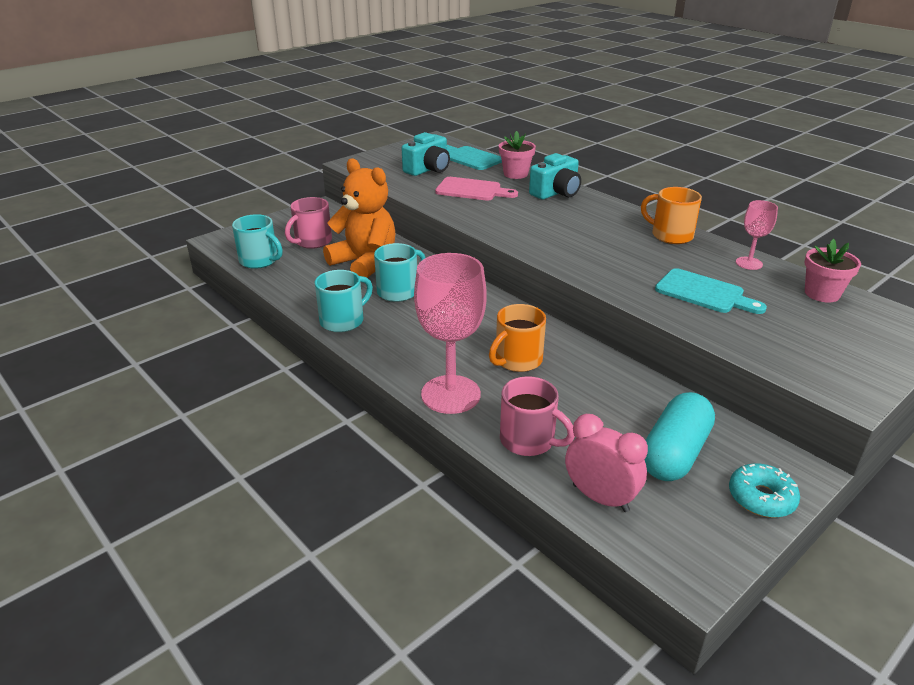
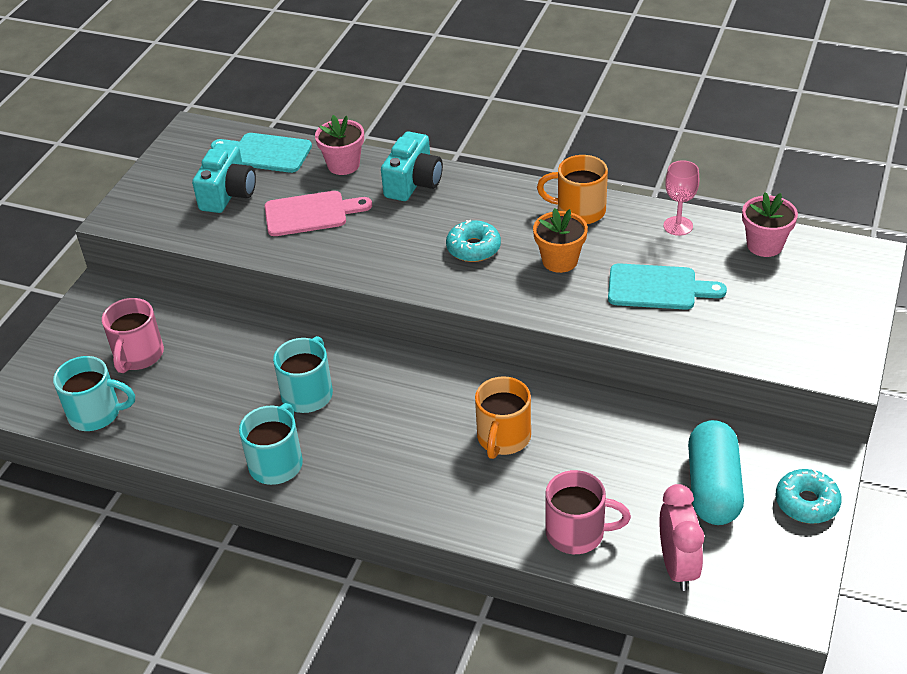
camera: 25 degrees left, 10 degrees up
(365, 262) = (233, 365): orange teddy bear -> none
(450, 394) = (466, 511): pink goblet -> none
(571, 234) = (473, 248): none -> turquoise donut
(600, 498) = (677, 566): pink clock -> pink clock turned 75 degrees clockwise
(633, 257) = (560, 260): none -> orange flower pot

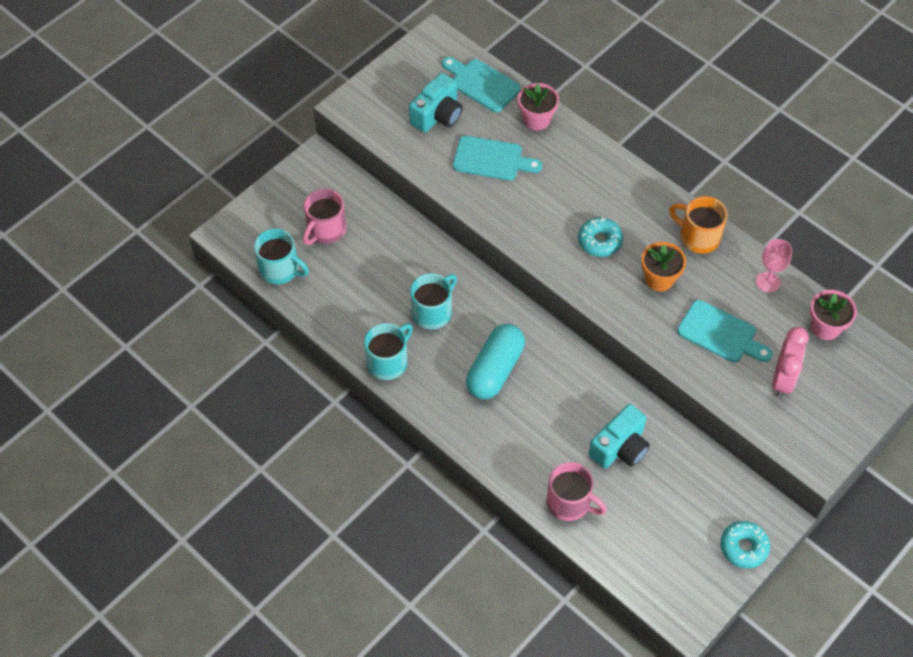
camera: 20 degrees right, 15 degrees up
(311, 213) = (492, 159): pink cutting board -> turquoise cutting board
(413, 183) = (583, 159): turquoise camera -> turquoise camera (620, 447)
(503, 438) = (554, 406): orange mug -> none
(677, 566) = (625, 557): pink clock -> pink clock (782, 379)
(713, 487) = (683, 507): turquoise capsule -> turquoise capsule (495, 370)

